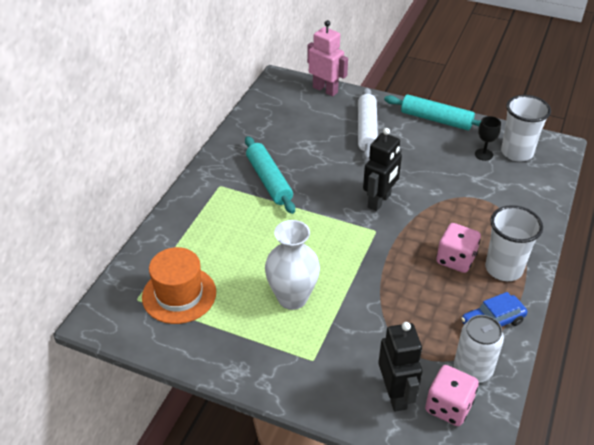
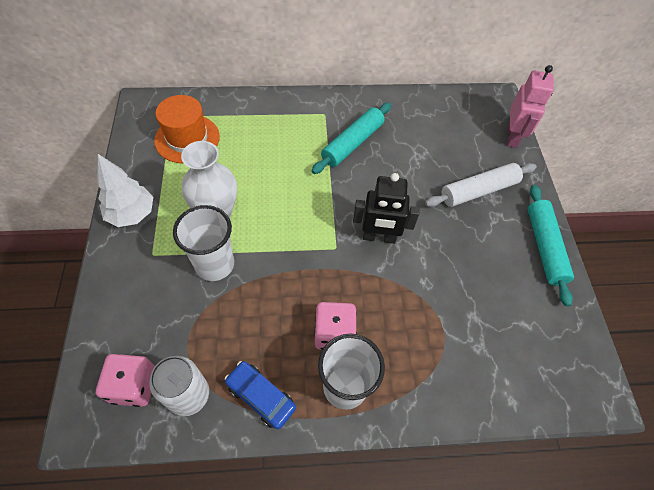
camera: 60 degrees right, 15 degrees up
(253, 365) = (132, 214): none -> white tree
(395, 394) = (134, 333): black robot -> none
(483, 154) = (520, 313): black goblet -> none
(517, 152) = (551, 348): white cup -> white cup (215, 264)

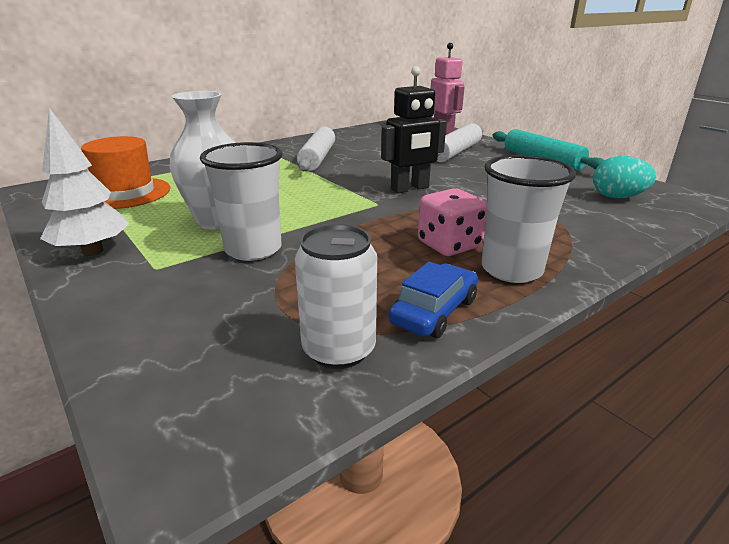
camera: 30 degrees left, 30 degrees down
(134, 385) = (242, 377): pink dice -> none
(261, 396) = (434, 311): blue car -> blue car turned 120 degrees clockwise
(352, 143) = (318, 158): turquoise rolling pin -> white rolling pin
(534, 347) = (617, 197): none -> turquoise egg

